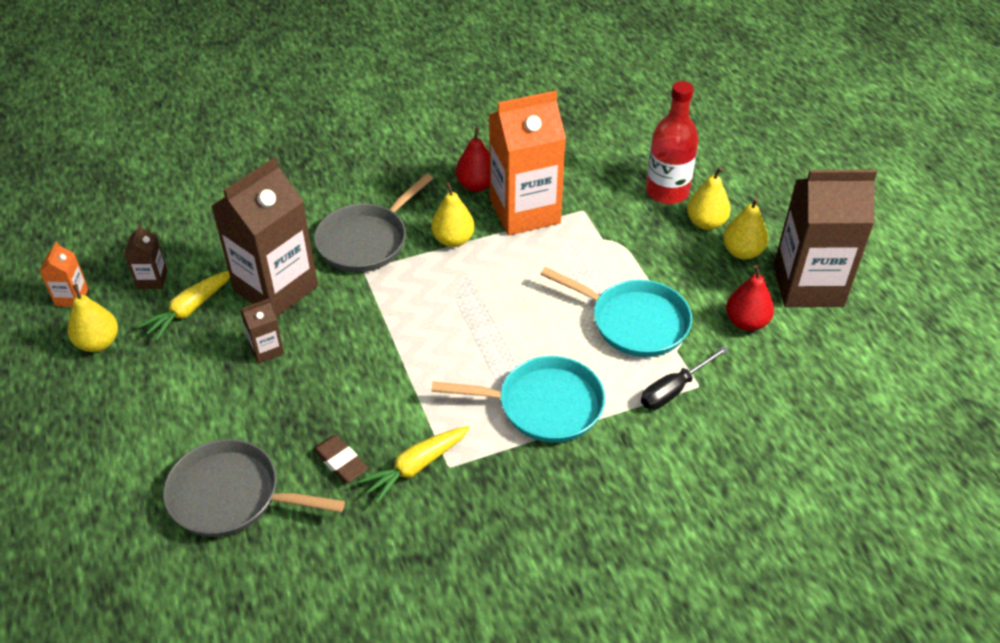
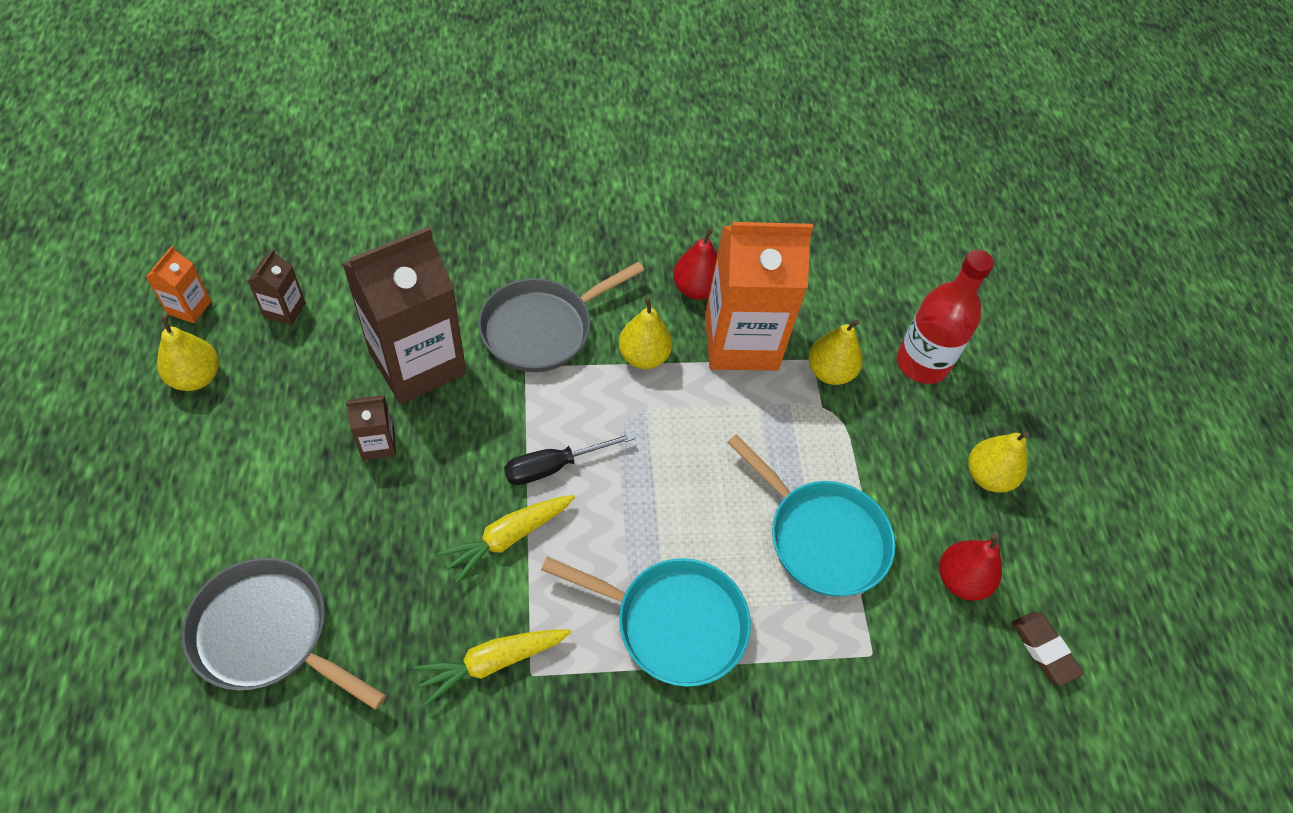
camera: 10 degrees right, 10 degrees up
(190, 310) = (311, 363): yellow carrot -> yellow carrot (508, 538)
(340, 461) = (408, 626): brown eraser -> brown eraser (1043, 649)
(674, 389) = (839, 650): black screwdriver -> black screwdriver (554, 466)
(706, 223) = (955, 421): yellow pear -> yellow pear (829, 372)
(808, 285) = (1056, 550): brown carton -> none

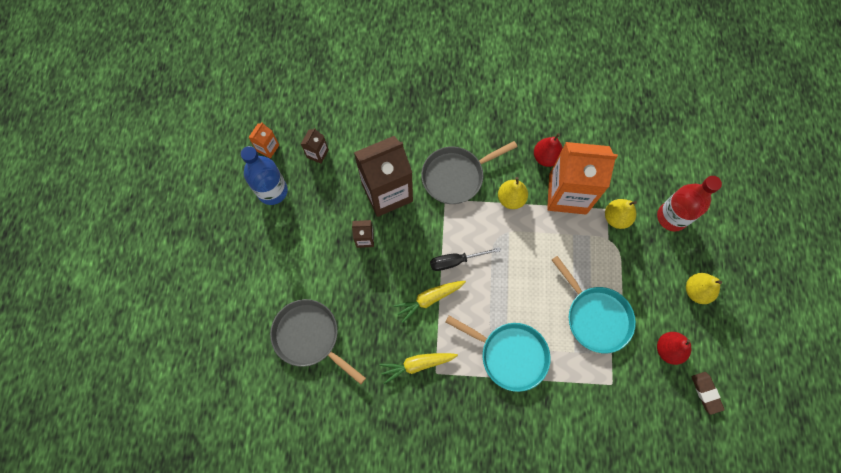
camera: 15 degrees right, 15 degrees up
(196, 377) = (272, 191): yellow pear -> blue bottle

